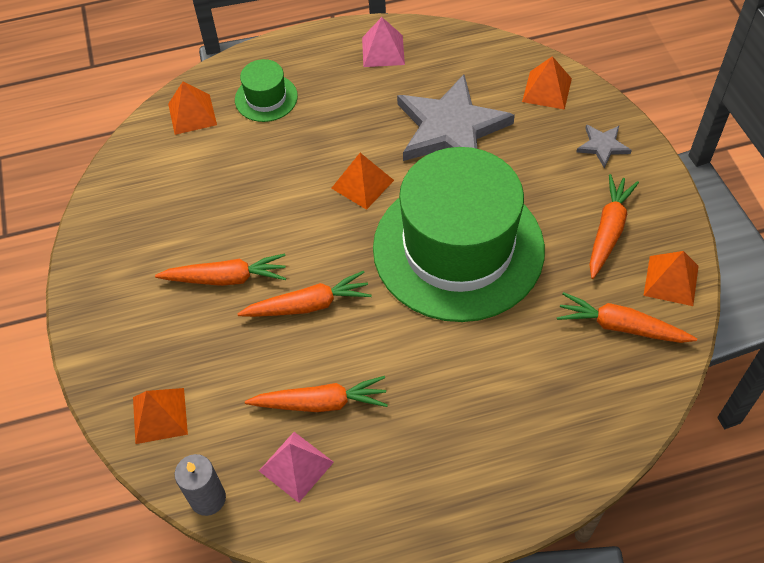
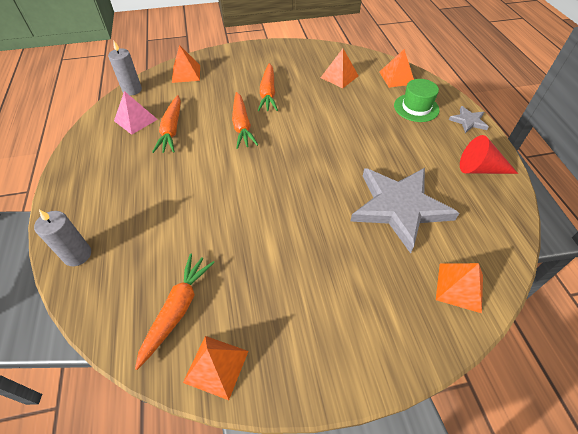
camera: 90 degrees right, 5 degrees down
(362, 184) = (339, 153): orange pyramid -> orange pyramid (339, 76)
(383, 51) = (480, 169): pink pyramid -> red cone
(458, 248) = (276, 203): green hat -> none
(571, 458) = (77, 255): none -> grey candle
(603, 146) = (389, 329): grey star -> grey star (468, 121)
(608, 230) = (282, 317): orange carrot -> none

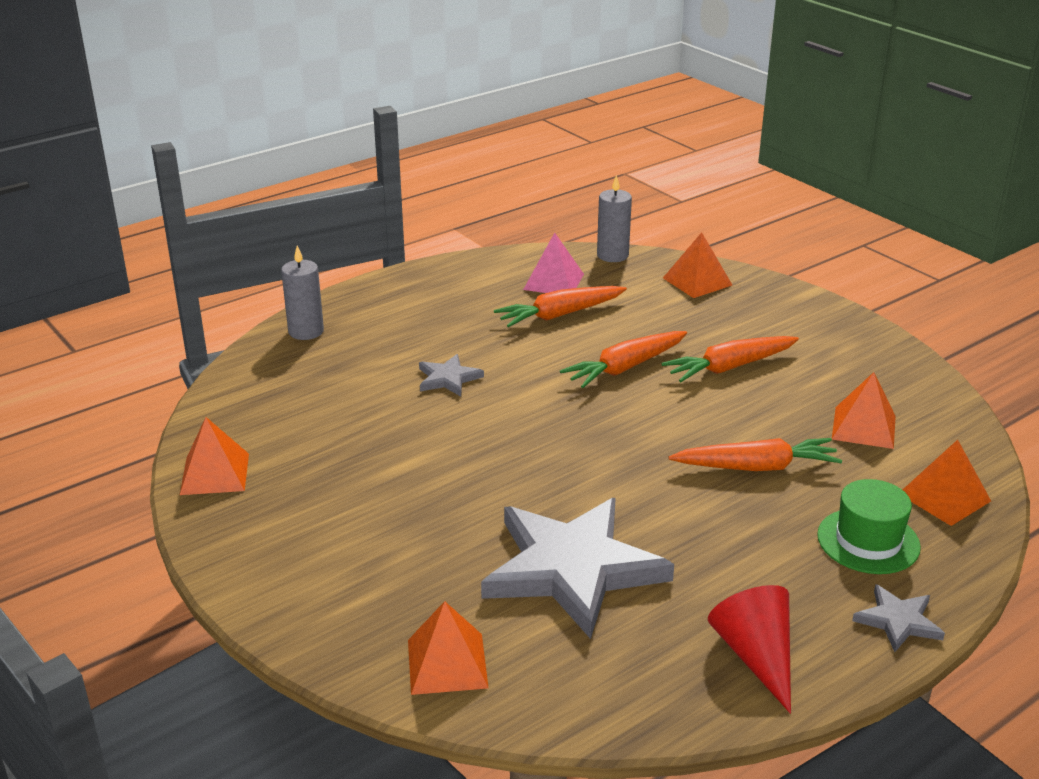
camera: 65 degrees right, 20 degrees down
(177, 310) = (272, 423): orange carrot -> orange carrot (756, 467)
(196, 198) = (448, 378): none -> grey star

